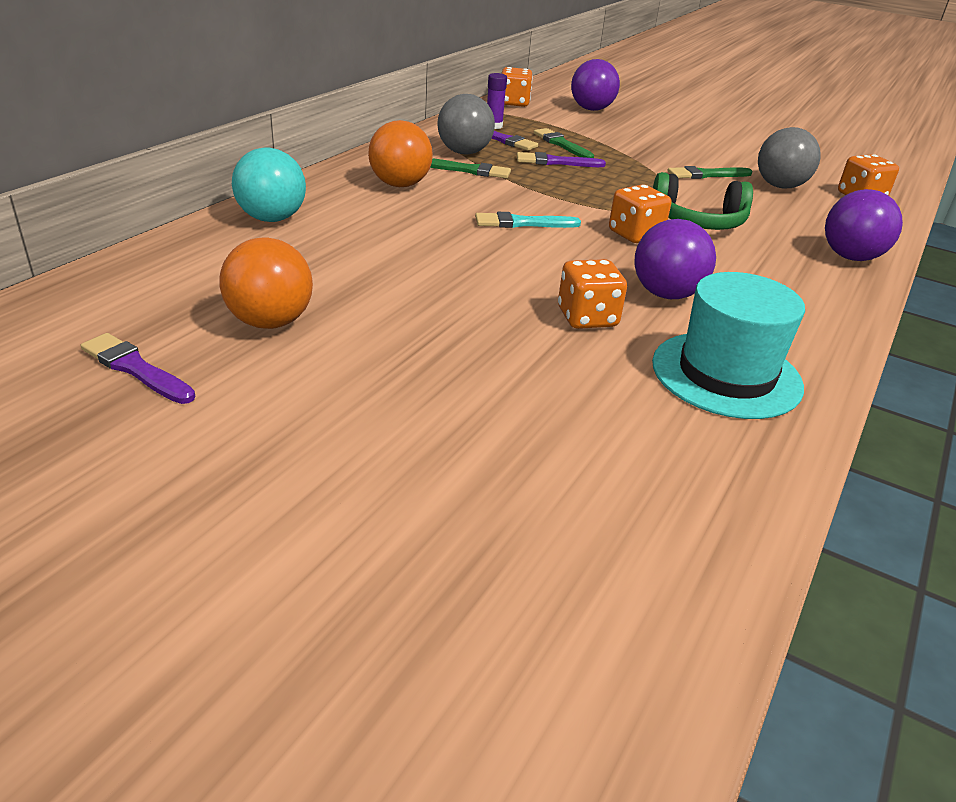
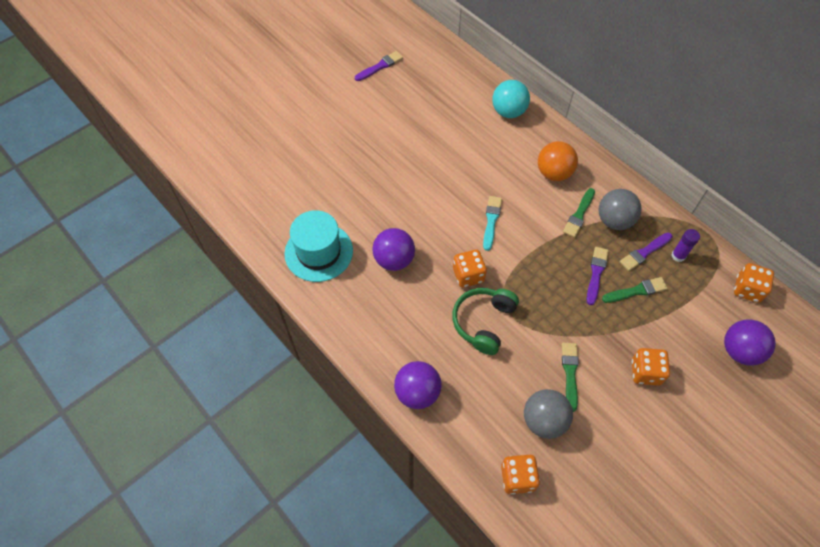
camera: 110 degrees right, 25 degrees up
(270, 322) = (404, 103): orange ball -> none
(587, 318) = (379, 215): orange dice -> orange dice (645, 372)

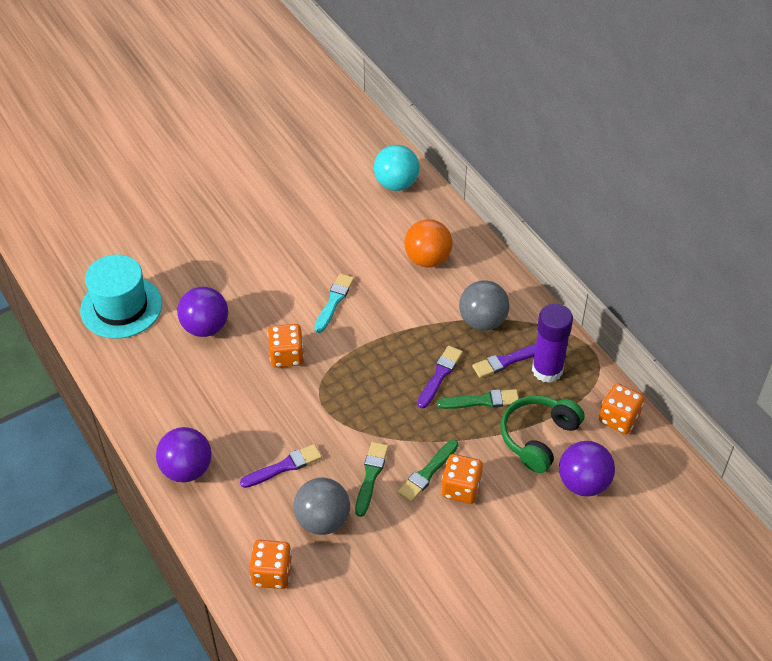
camera: 10 degrees right, 10 degrees down
(380, 66) = (258, 114): purple brush -> purple brush (284, 466)
(483, 322) = (287, 408): green headphones -> green headphones (538, 437)
(579, 215) = (442, 309): green brush -> green brush (427, 473)
(678, 255) = (547, 370): purple glue stick -> purple glue stick, size x1.78

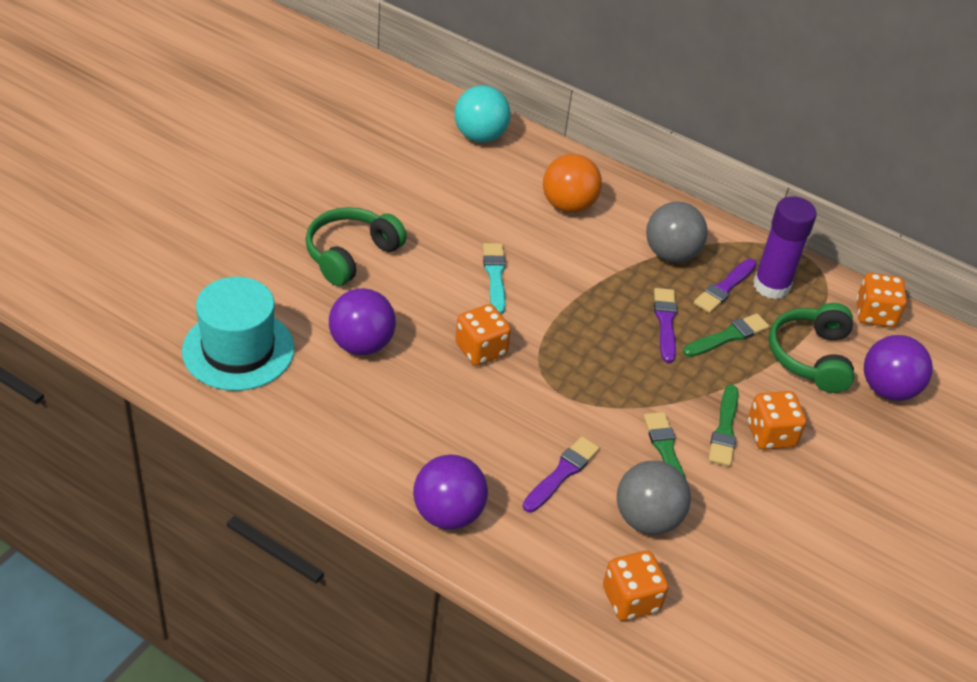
camera: 30 degrees left, 5 degrees down
(240, 256) = (351, 255): none -> green headphones

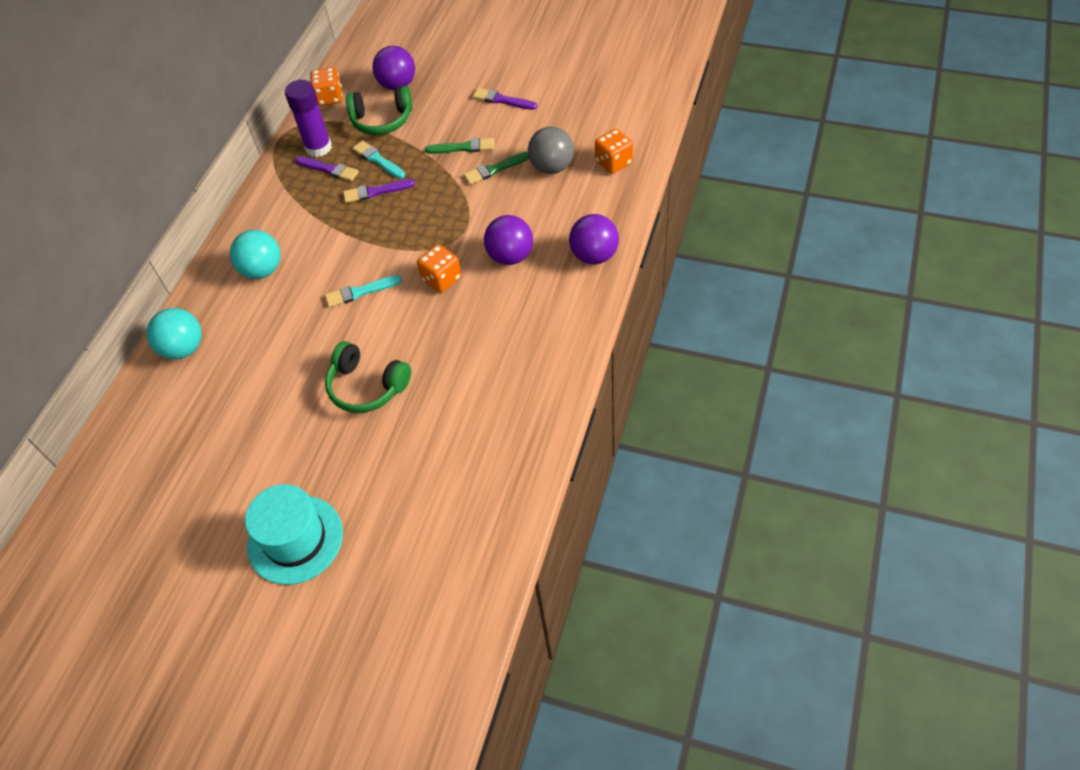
camera: 95 degrees left, 10 degrees up
(238, 349) = (501, 419): turquoise hat -> turquoise hat (295, 539)
(361, 344) = (464, 347): purple ball -> purple ball (510, 256)
(562, 473) = (535, 211): purple brush -> purple brush (502, 100)
(568, 206) = (262, 270): orange ball -> turquoise ball
(671, 254) = (302, 202): grey ball -> none
(728, 336) = (377, 160): green brush -> turquoise brush
(771, 435) = (459, 127): orange dice -> none

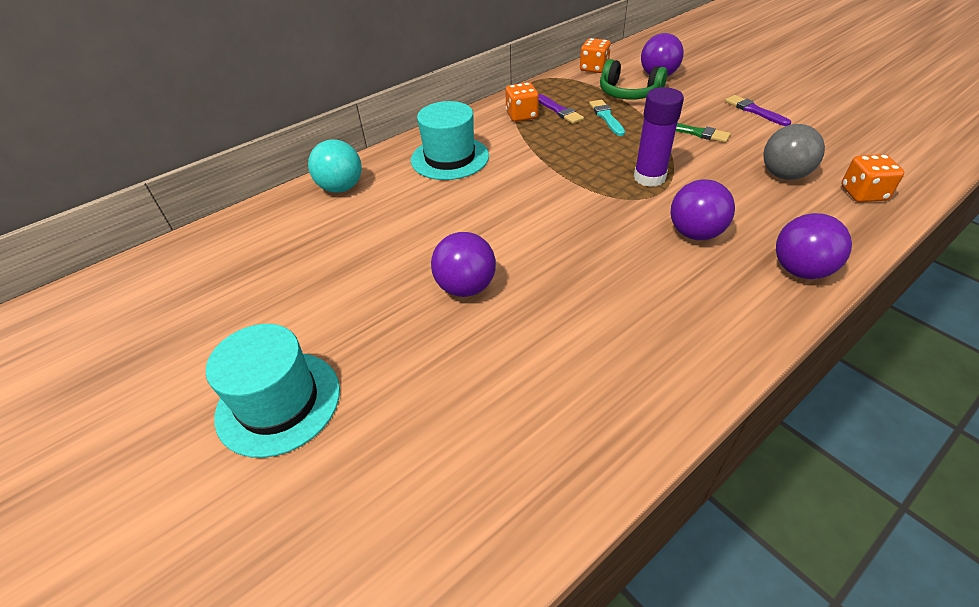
camera: 30 degrees right, 10 degrees down
(262, 270) = (450, 158): turquoise ball -> turquoise hat
(318, 147) = (561, 95): purple glue stick -> purple glue stick (649, 177)
(360, 292) = (520, 205): turquoise brush -> none
(367, 386) = (466, 287): green headphones -> purple ball
(375, 191) = (589, 137): purple brush -> none
(441, 279) = (607, 225): orange dice -> orange dice (521, 115)
(495, 169) = (718, 157): green brush -> none

